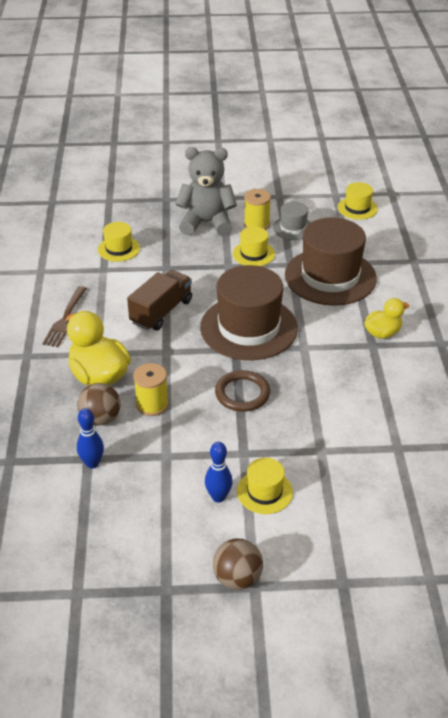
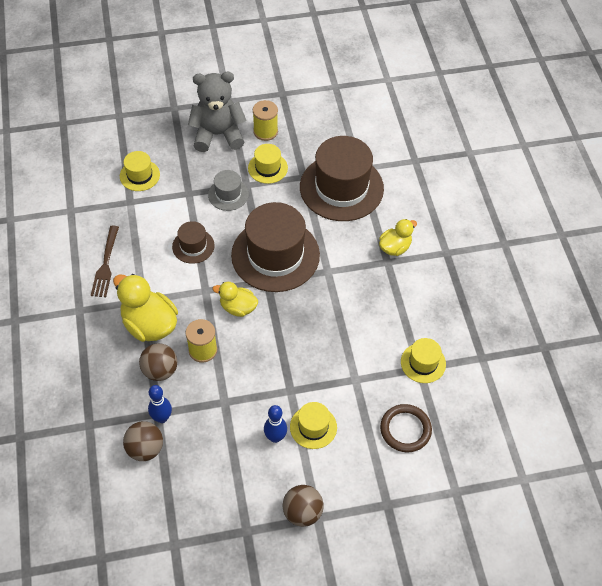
camera: 10 degrees left, 15 degrees up
(66, 491) = (145, 449): none -> brown ball
(161, 312) = (193, 246): brown truck -> brown hat
(199, 370) = (238, 307): none -> yellow duck
(242, 393) = (280, 328): brown ring -> brown ring (405, 429)
(293, 228) = (300, 132): grey hat -> grey hat (228, 194)
(357, 208) = (357, 101): yellow hat -> yellow hat (423, 363)

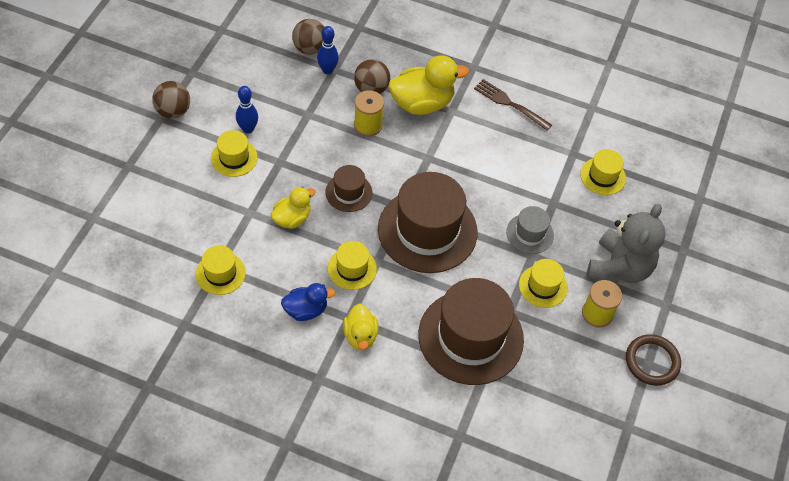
camera: 120 degrees right, 0 degrees up
(193, 246) = (485, 174): brown hat -> brown hat (348, 192)
(238, 307) = (391, 171): yellow duck -> yellow duck (292, 218)
(347, 282) = (352, 268): none -> yellow hat
(404, 290) = (306, 310): none -> blue duck
(405, 429) = (174, 218): brown ring -> brown ring (652, 361)

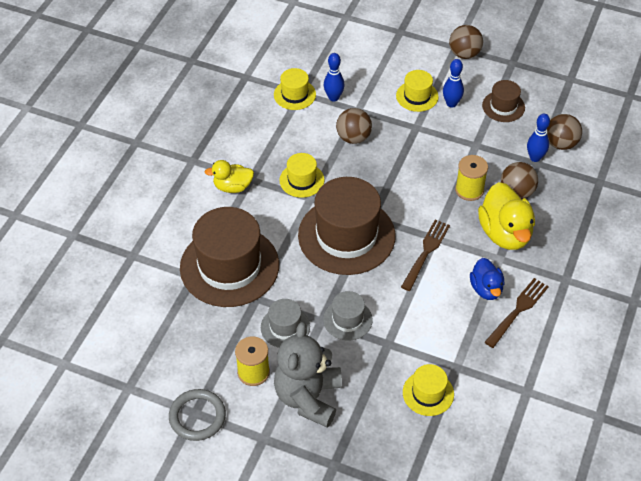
camera: 95 degrees right, 5 degrees down
(229, 235) = (333, 97): none -> blue bowling pin
(292, 218) = (353, 138): yellow duck -> brown ball
(306, 310) = (258, 150): blue duck -> blue duck (486, 289)
(348, 192) = (386, 176): brown hat -> brown hat (503, 106)
(447, 166) = (426, 253): none -> brown fork
(543, 286) = (285, 327): yellow hat -> grey hat
(619, 268) = (308, 397): grey teddy bear -> grey teddy bear turned 75 degrees clockwise
(652, 361) = (197, 416): brown ring -> grey ring

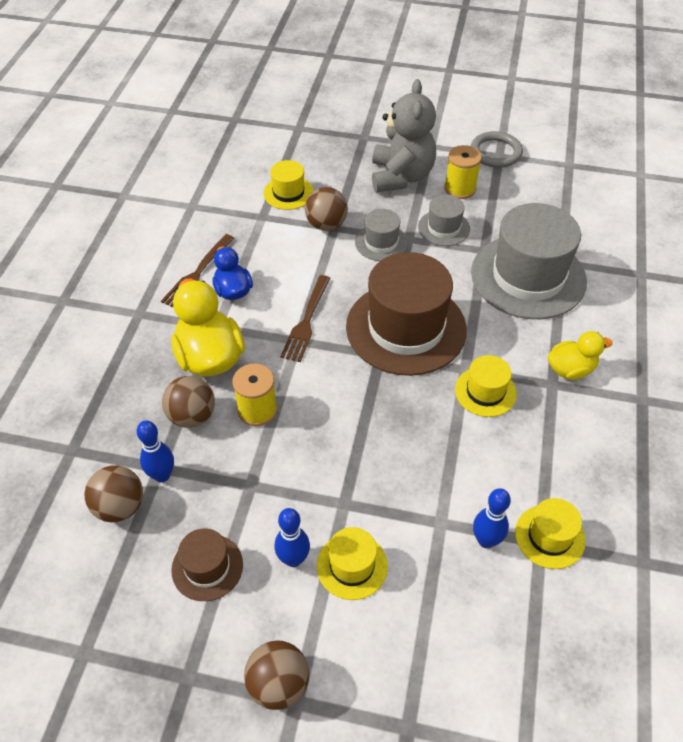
camera: 170 degrees right, 0 degrees up
(229, 266) = (528, 276): brown hat -> grey hat
(353, 138) = (434, 469): brown ball -> brown ball (326, 225)

